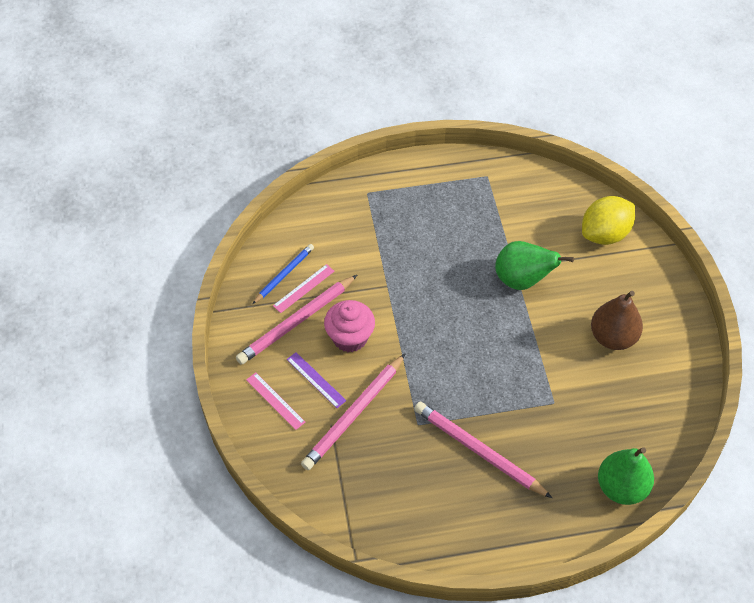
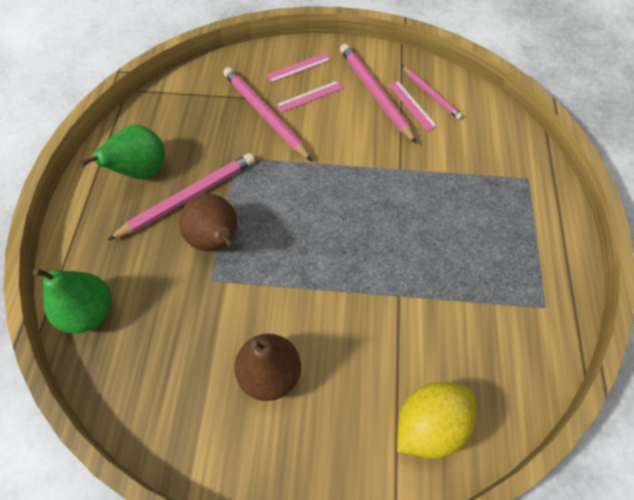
camera: 105 degrees right, 5 degrees up
(284, 275) = (431, 94): blue pencil -> pink pencil
(316, 380) = (309, 96): purple ruler -> pink ruler
(350, 337) = (346, 128): pink cupcake -> none
(515, 411) = (216, 241): none -> brown pear
(522, 280) = (377, 298): green pear -> green pear (141, 171)
(604, 234) = (429, 425): yellow lemon -> yellow lemon turned 75 degrees clockwise

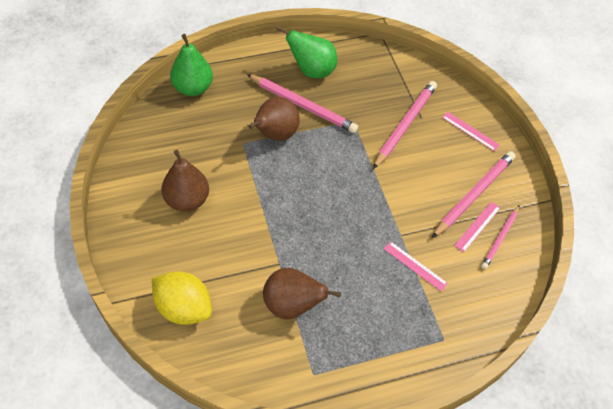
camera: 65 degrees right, 5 degrees down
(309, 96) = (442, 148): pink ruler -> pink ruler (415, 266)
(457, 300) = (292, 305): none -> brown pear

